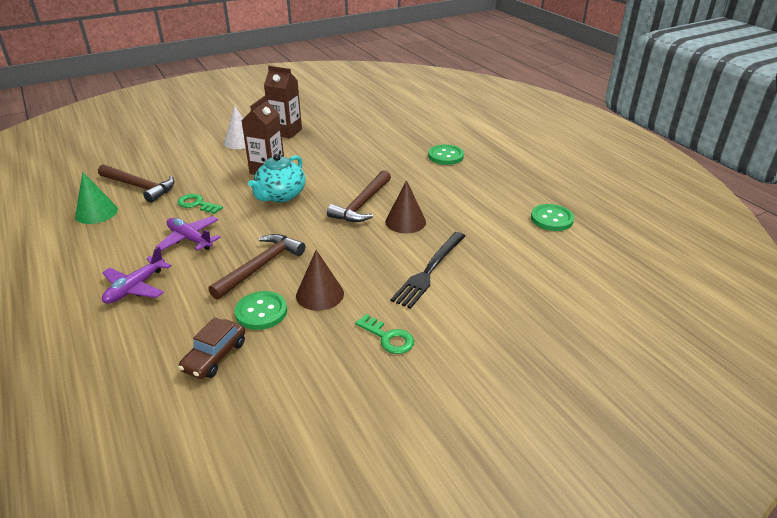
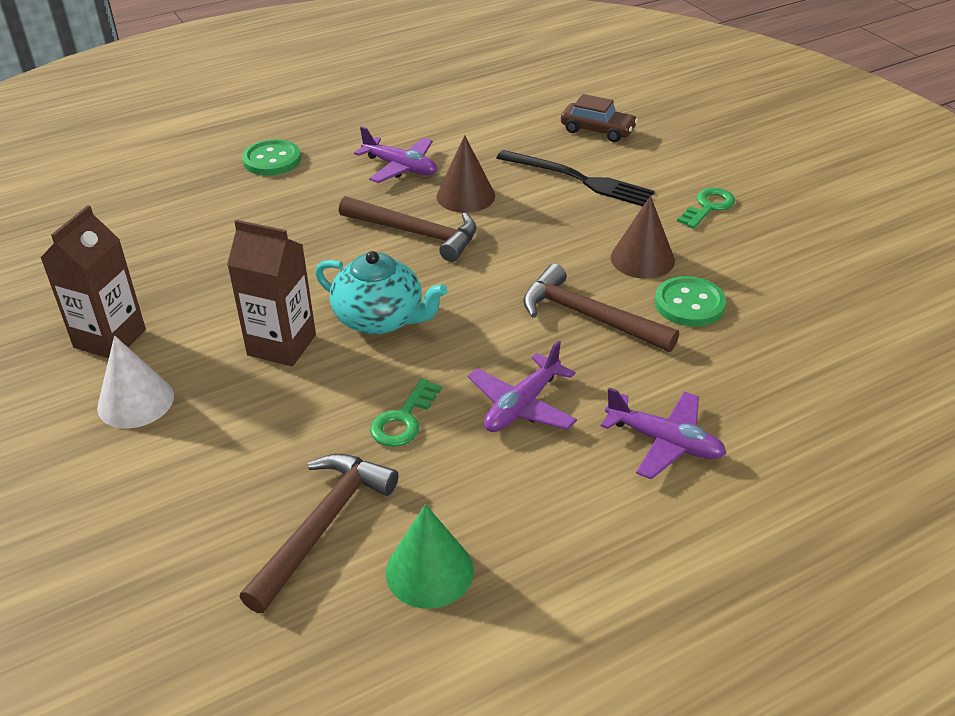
camera: 90 degrees left, 5 degrees up
(215, 356) = (782, 331): brown car -> brown car (597, 130)
(440, 197) = (400, 167): none -> purple plane
(551, 219) = (460, 95): green button -> none

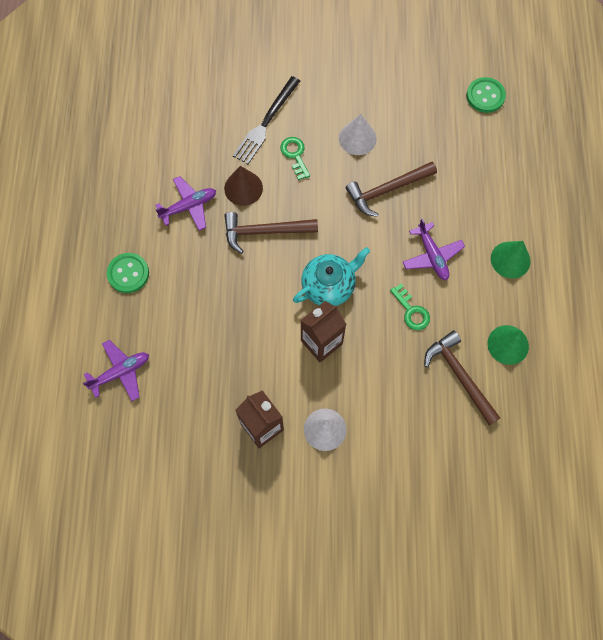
camera: 60 degrees left, 30 degrees up
(416, 234) = (264, 231): brown hammer -> brown hammer turned 150 degrees counterclockwise
(578, 179) = (266, 123): black fork -> black fork turned 150 degrees clockwise
(597, 130) = (222, 82): brown car -> none
(602, 507) = (510, 259): none -> green cone
(642, 259) = (357, 138): brown cone -> white cone
(664, 442) = (487, 212): purple plane -> purple plane (120, 372)
(689, 304) = (405, 141): green button -> green button (485, 96)
(708, 207) = (334, 79): green key -> green key (295, 155)

